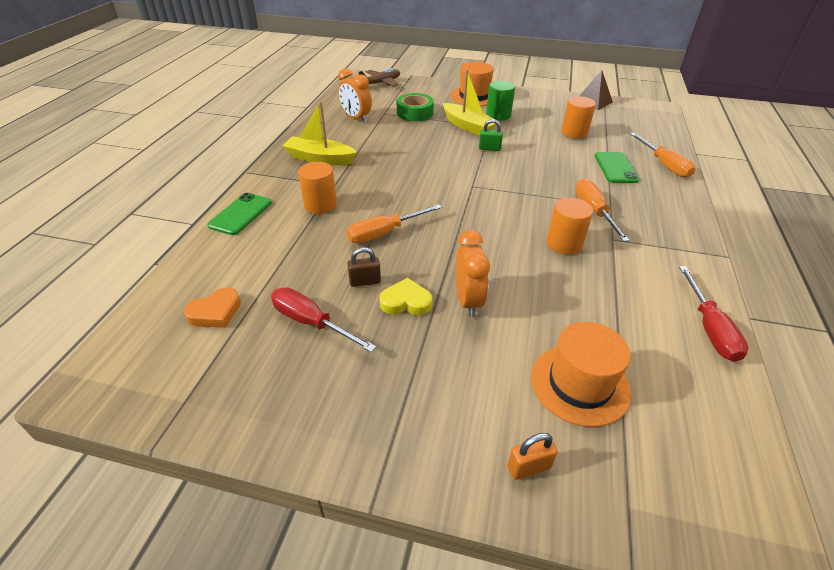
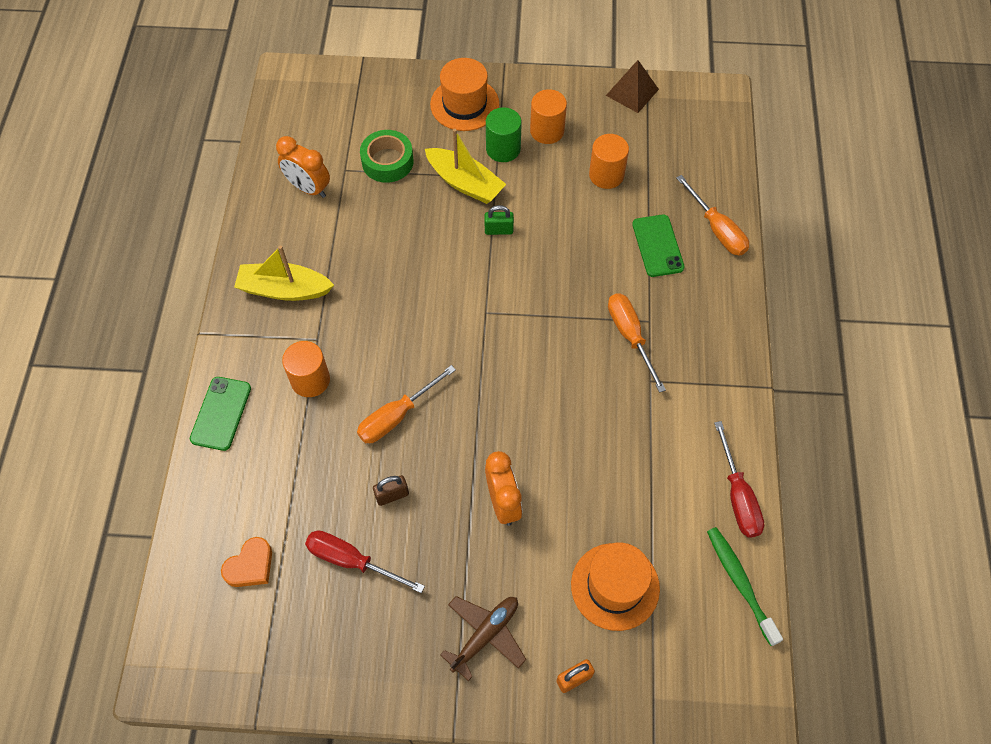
camera: 10 degrees left, 20 degrees up
(381, 83) = (323, 89): brown plane -> brown plane (485, 635)
(406, 302) = (440, 516): yellow heart -> none
(564, 243) = (597, 398): orange cylinder -> orange cylinder (547, 131)
(724, 403) = (740, 582): none -> green toothbrush

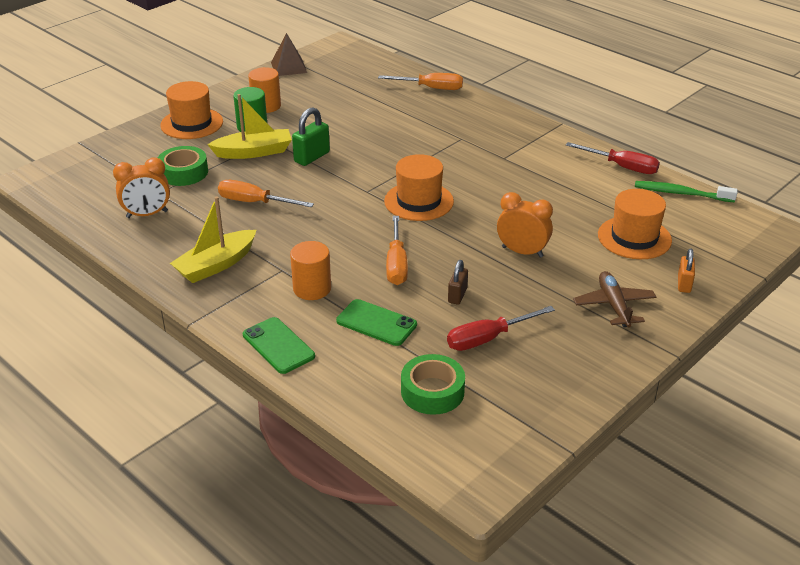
camera: 50 degrees left, 25 degrees down
(250, 566) = (432, 391): orange heart -> green tape
(498, 230) = (312, 157): green padlock -> green padlock, size x1.54
(507, 364) = (419, 201): none -> orange hat
(606, 175) = (334, 103): orange cylinder -> none
(630, 336) = (463, 149): orange screwdriver -> orange screwdriver (254, 202)
(657, 246) = (412, 111): green phone -> green phone (376, 323)

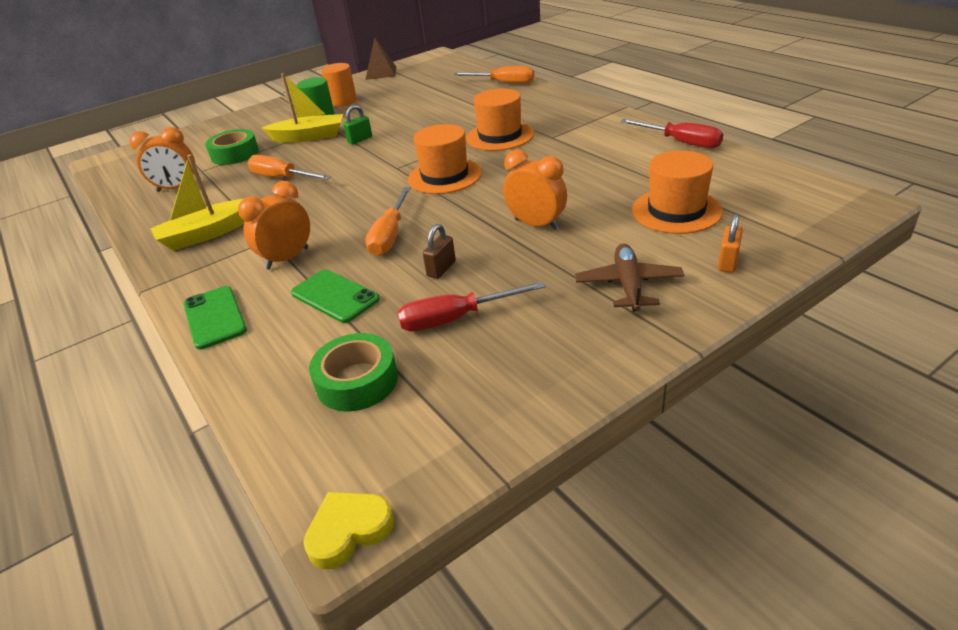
camera: 15 degrees right, 0 degrees up
(192, 123) = (269, 116): orange hat -> orange hat (500, 136)
(312, 157) = (360, 140): green padlock -> green padlock, size x0.65
(312, 289) = (287, 258): orange cylinder -> orange clock
(479, 491) = (349, 531): none -> yellow heart
(681, 193) = (745, 166): green toothbrush -> none

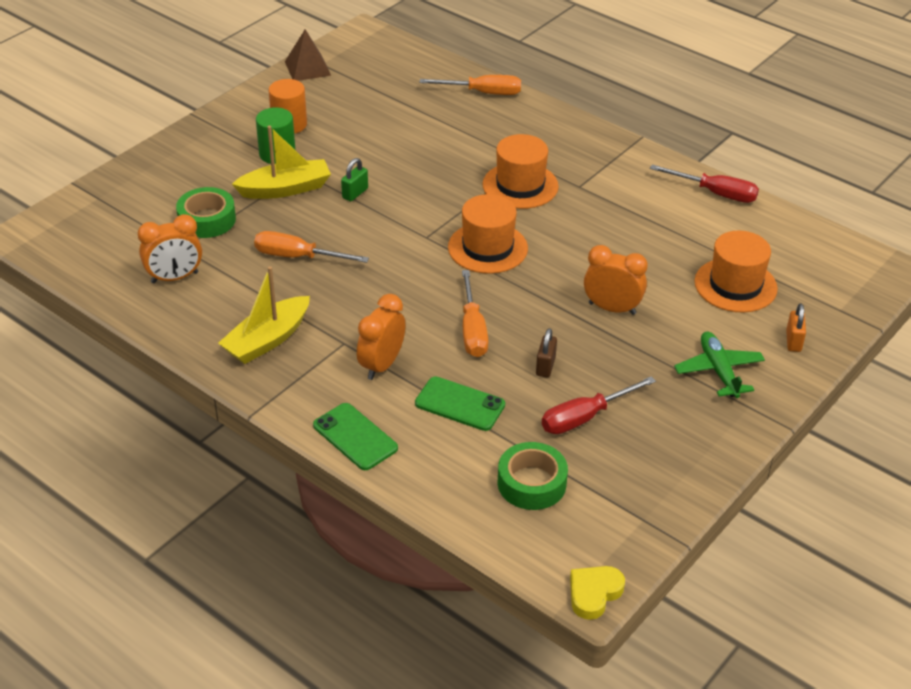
camera: 20 degrees left, 5 degrees up
(628, 285) = (719, 371): brown plane -> green plane

